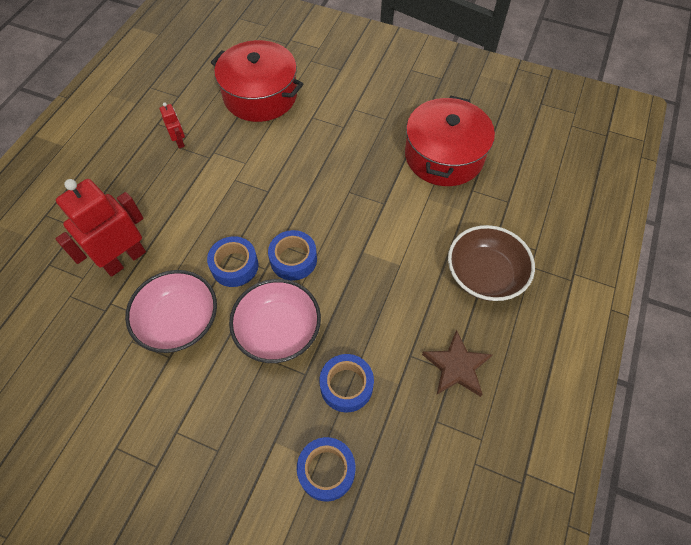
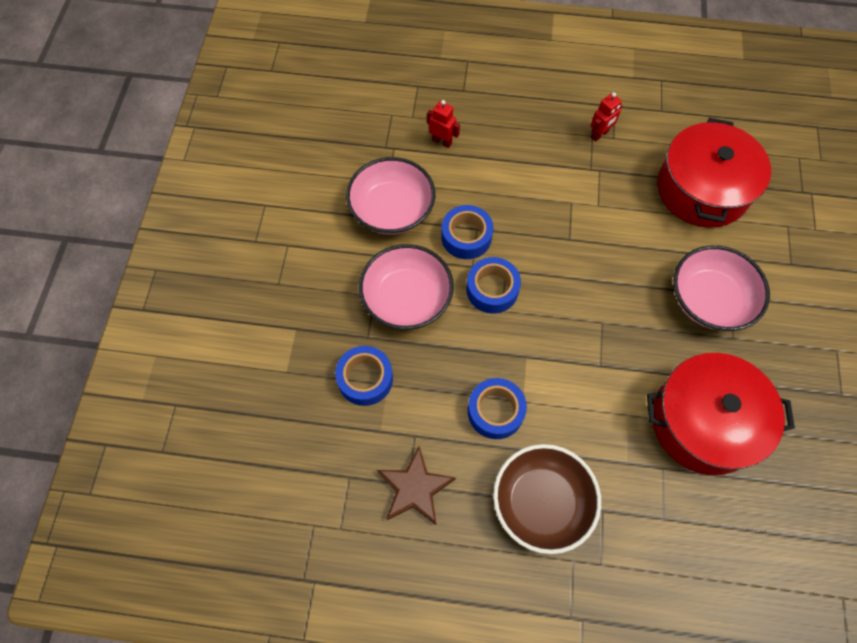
camera: 75 degrees right, 5 degrees up
(124, 259) = (442, 141): red robot -> red robot, size x0.47
(326, 470) = (278, 382): blue tape -> blue tape (495, 411)
(352, 122) = (709, 300): none -> pink bowl

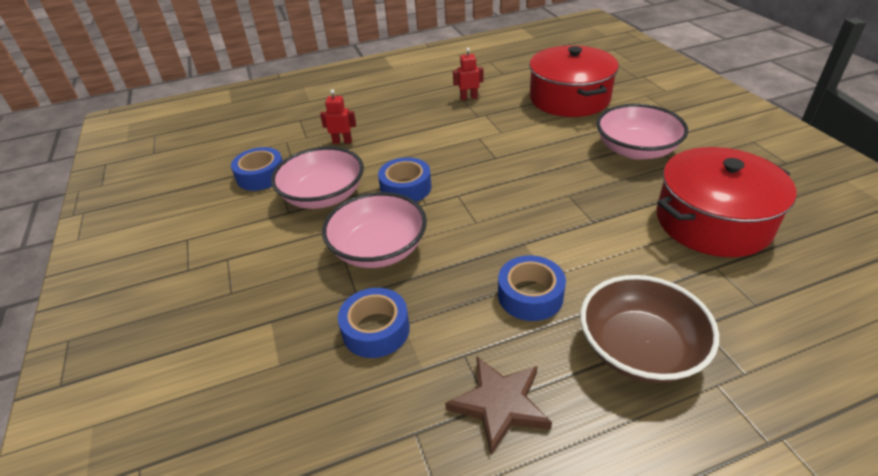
camera: 25 degrees left, 25 degrees down
(492, 289) = (455, 211): blue tape -> blue tape (261, 176)
(599, 134) = (469, 98): red robot -> red robot turned 120 degrees counterclockwise

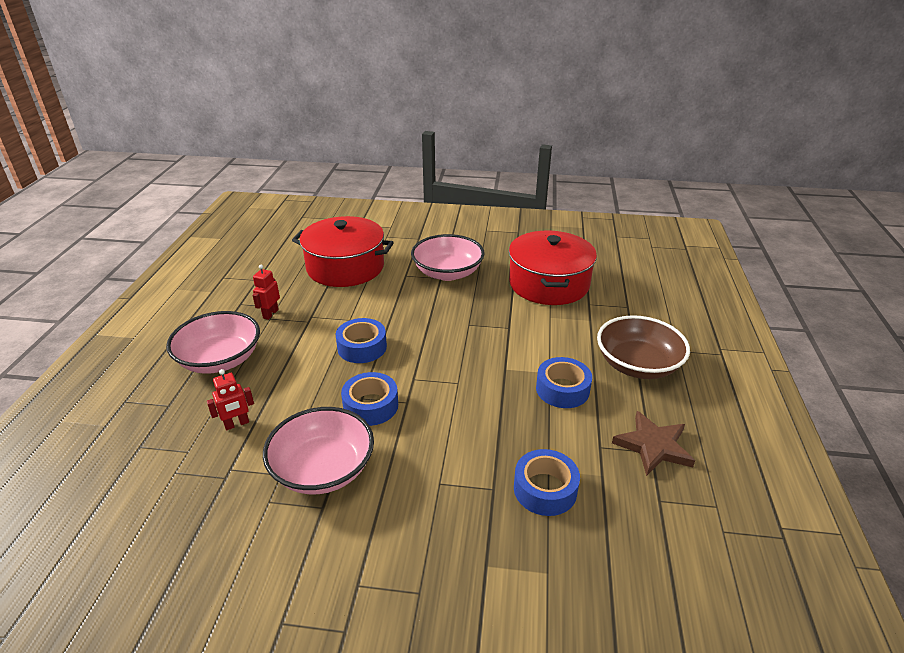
camera: 65 degrees left, 5 degrees down
(261, 176) = (223, 515): blue tape -> blue tape (362, 347)
(342, 142) = (237, 424): red robot -> red robot turned 150 degrees counterclockwise
(378, 249) = (444, 454): pink bowl -> pink bowl (220, 359)

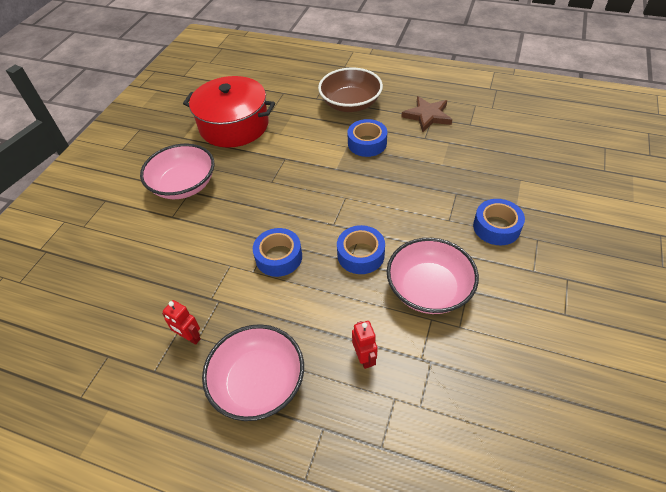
camera: 75 degrees left, 15 degrees up
(345, 267) = (128, 266): red pot -> none
(545, 489) = (458, 169): blue tape -> blue tape (496, 227)

